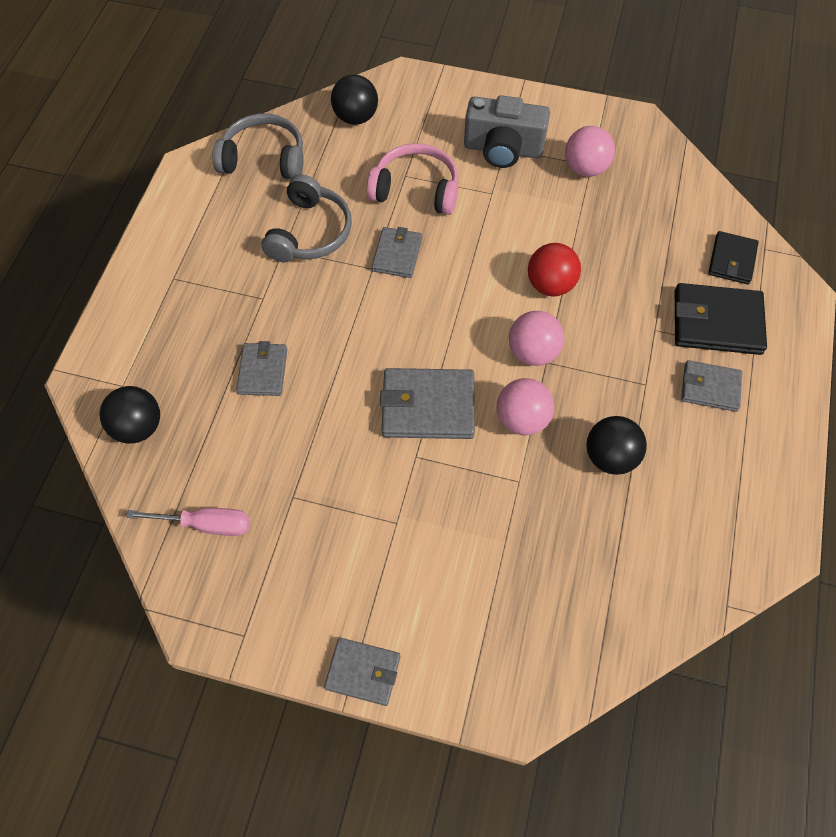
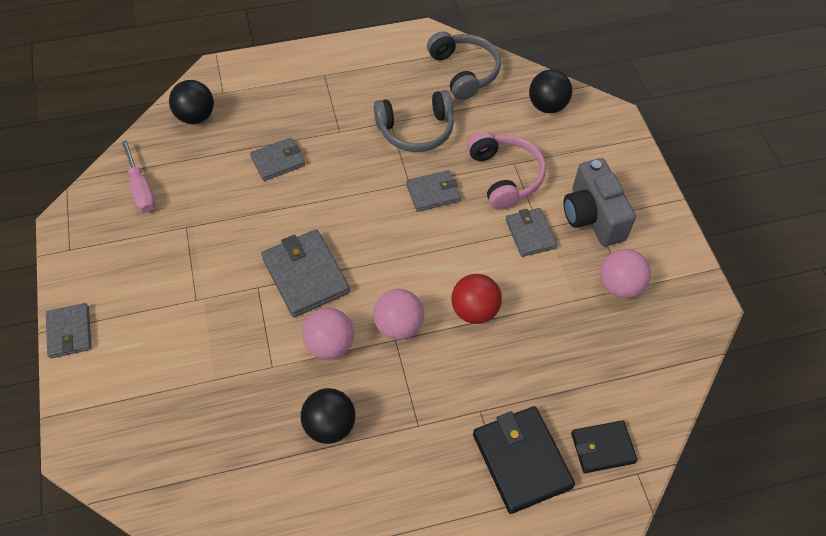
camera: 60 degrees right, 5 degrees down
(710, 388) = (446, 481): grey wallet -> grey wallet (530, 234)

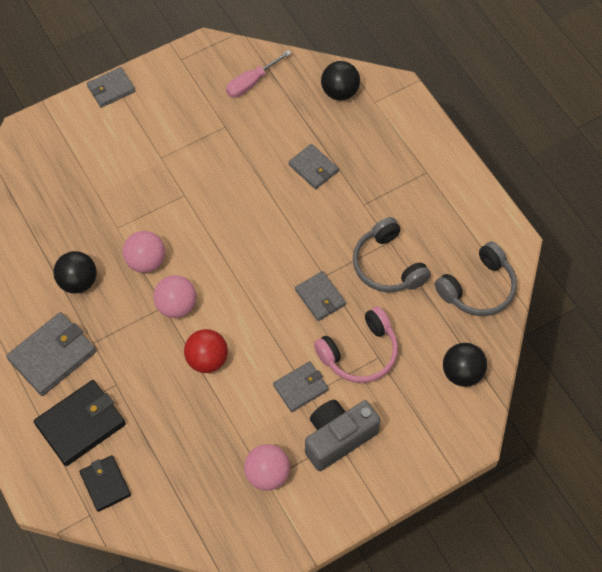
camera: 75 degrees right, 5 degrees up
(305, 275) = (204, 225): grey wallet -> grey wallet (52, 355)

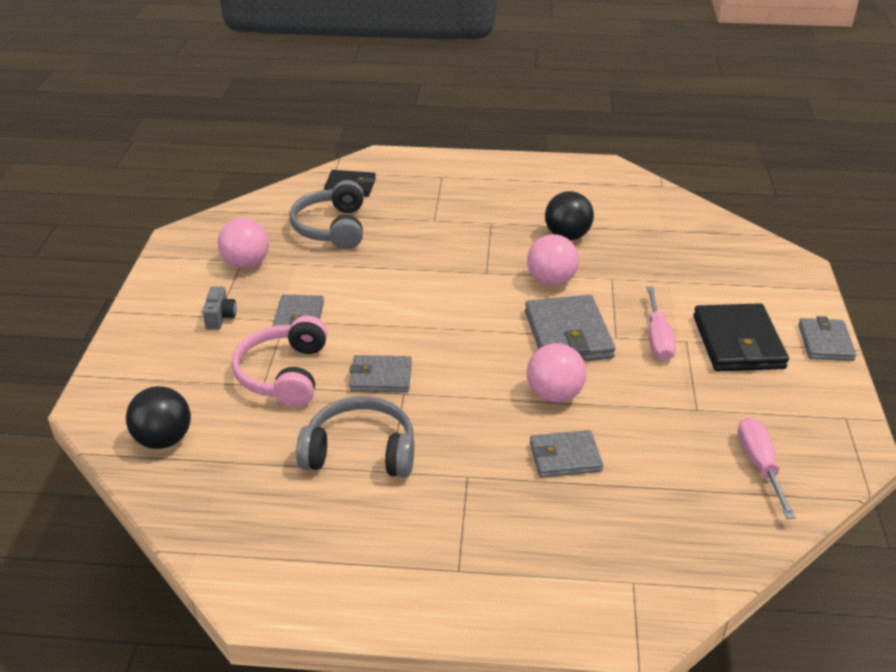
camera: 125 degrees right, 25 degrees down
(52, 355) = (501, 199): grey wallet -> grey wallet (568, 334)
(80, 424) = (418, 192): black wallet -> black wallet (738, 342)
(169, 172) = (657, 338): none -> pink screwdriver
(176, 306) = (478, 280): pink ball -> pink ball (554, 395)
(207, 359) = (398, 275): red ball -> none
(338, 438) = (220, 317): grey camera -> grey camera, size x0.47
(340, 92) = (680, 550): black ball -> none
(478, 288) = (239, 518): grey headphones -> grey headphones (332, 228)

